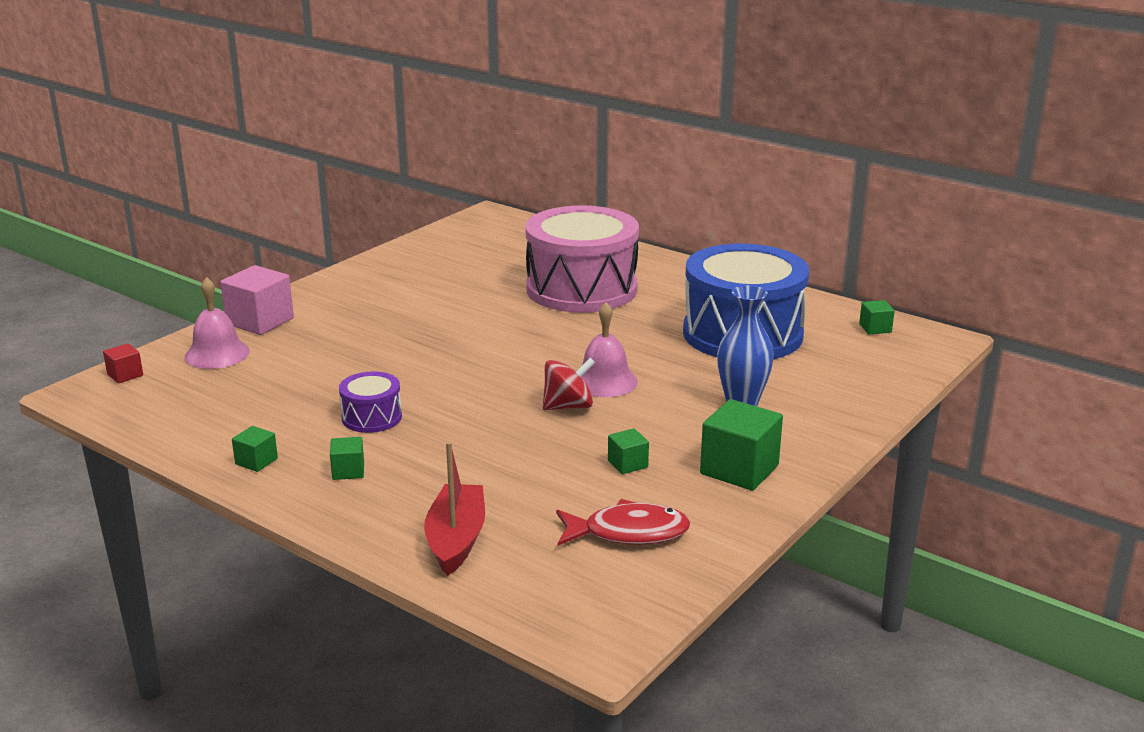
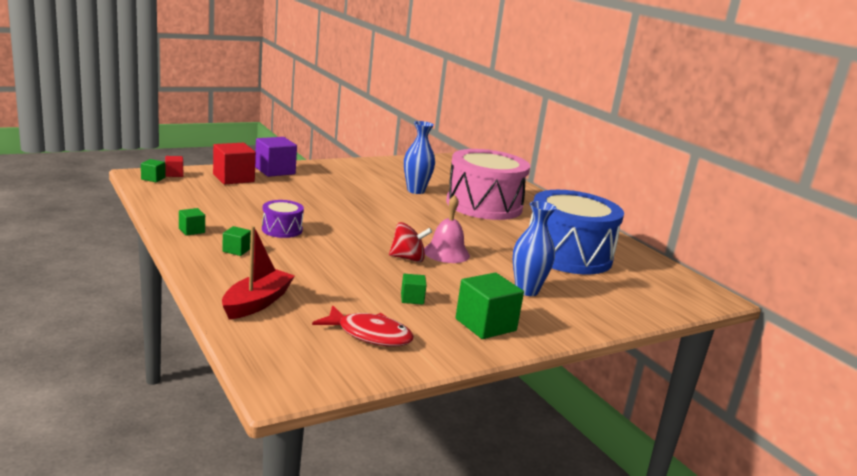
camera: 20 degrees right, 5 degrees down
(217, 354) = (233, 178): pink bell -> red cube
(260, 321) = (275, 171): pink cube -> purple cube
(477, 293) = (415, 191): none -> blue vase
(875, 328) = (670, 278): green cube -> green cube (153, 178)

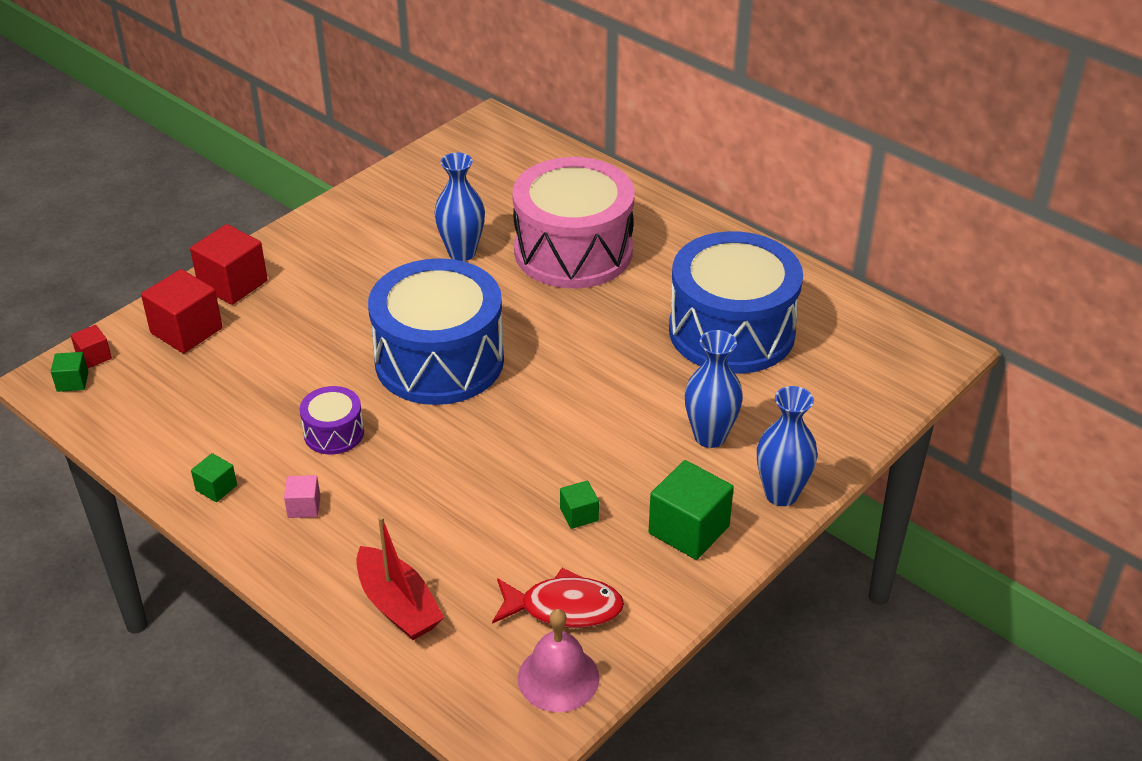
camera: 15 degrees left, 20 degrees up
(236, 250) = (304, 507): green cube -> pink cube
(257, 303) = (398, 605): red boat -> red boat turned 135 degrees clockwise
(275, 171) = (233, 284): purple cube -> red cube
(370, 221) = (439, 360): none -> blue drum
(408, 258) = (532, 429): red spinning top -> none
(446, 253) = (575, 394): pink bell -> pink bell (558, 678)
(564, 327) = (781, 494): none -> blue vase

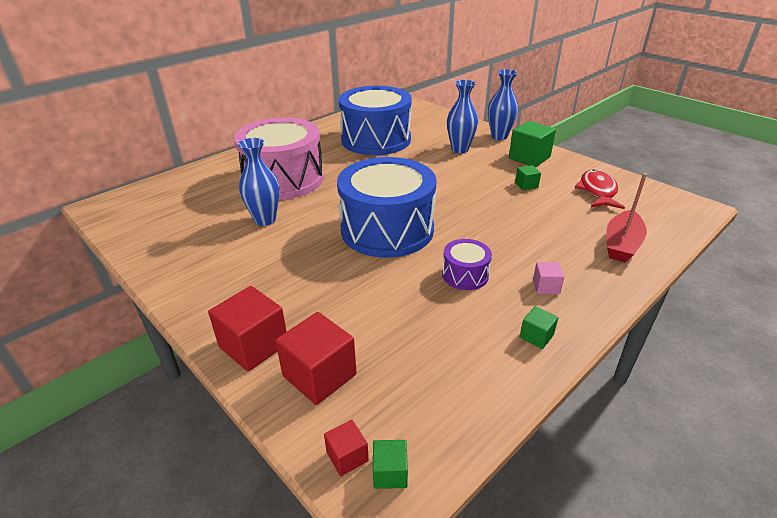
camera: 85 degrees left, 5 degrees down
(398, 605) = (621, 244): red boat -> red boat turned 150 degrees clockwise
(558, 678) = (647, 194): pink bell -> none

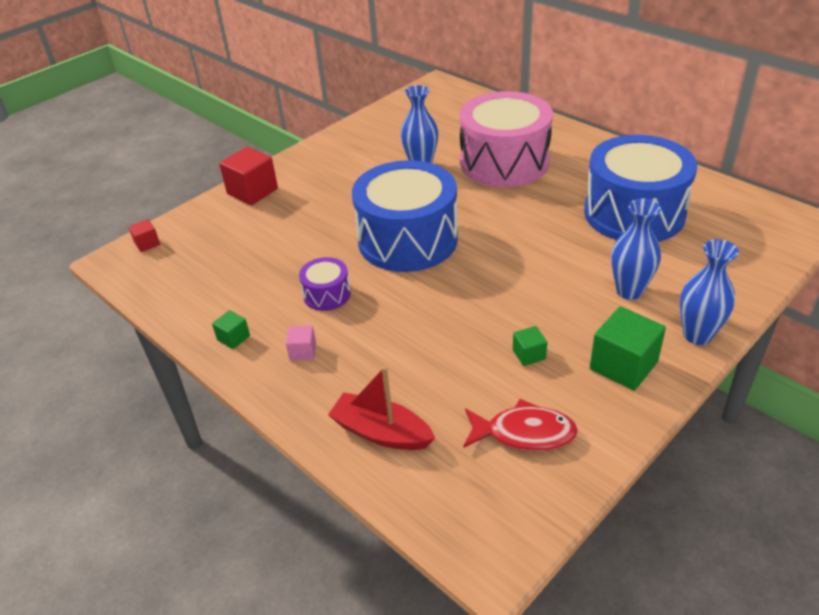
camera: 90 degrees right, 5 degrees up
(319, 375) = (217, 224): red cube -> none
(390, 473) = (129, 261): green cube -> none

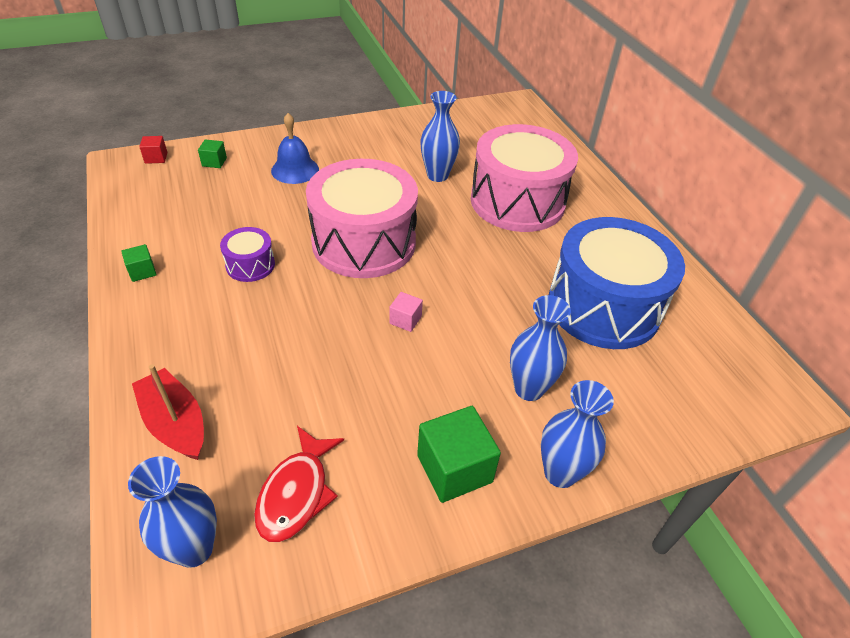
camera: 20 degrees right, 5 degrees up
(252, 191) = (276, 144): red cube -> none
(291, 206) = (295, 170): none -> blue bell
(303, 351) = (183, 310): pink cube -> pink cube (405, 320)
(407, 240) = (364, 242): blue drum -> pink drum
(483, 505) = (194, 549): none -> blue vase
(524, 433) = (296, 492): red fish -> red fish turned 75 degrees clockwise
(529, 354) = (373, 410): green cube -> green cube (214, 162)

